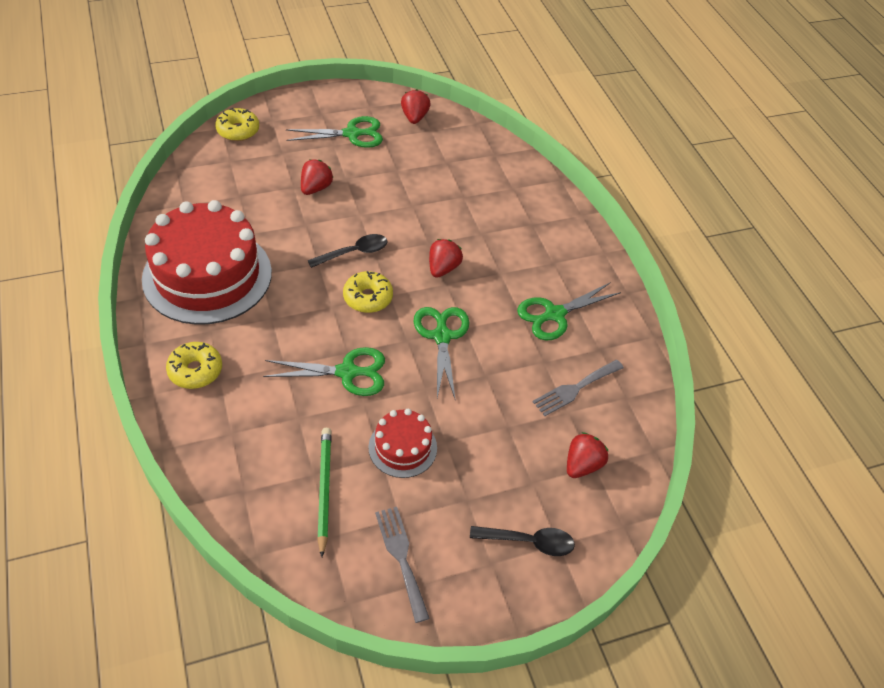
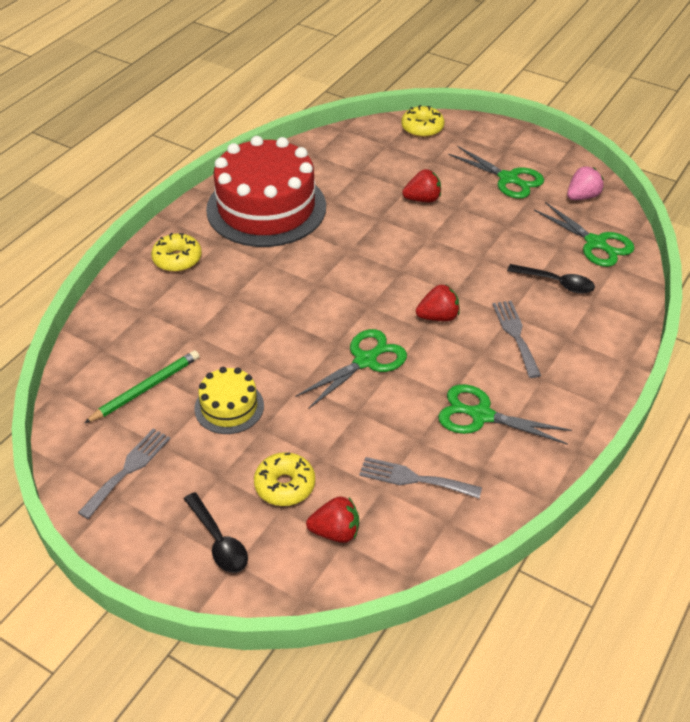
camera: 55 degrees right, 5 degrees down
(347, 372) = (264, 332): green scissors -> green scissors (595, 243)
(354, 252) = (386, 260): black spoon -> black spoon (556, 283)
(368, 298) = (350, 296): yellow donut -> yellow donut (285, 485)
(402, 447) = (229, 407): red cake -> yellow cake
(414, 117) = (582, 196): red strawberry -> pink strawberry
(502, 244) = (515, 335): none -> grey fork

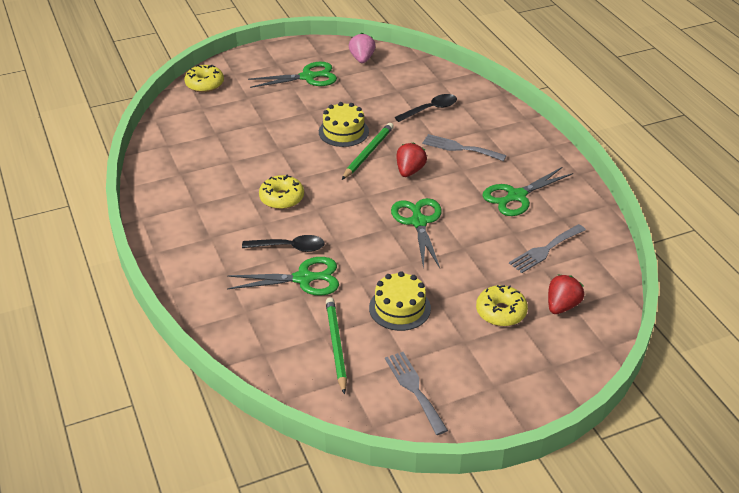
camera: 55 degrees left, 5 degrees down
(177, 259) = (204, 268): yellow donut -> yellow donut (282, 198)
(218, 541) = (525, 367): black spoon -> black spoon (289, 247)
(266, 208) = (199, 196): red cake -> none
(422, 199) = (283, 121): red strawberry -> none
(435, 275) = (368, 153): none -> green pencil
(450, 243) = (343, 132): none -> yellow cake
(595, 243) = (411, 77): green scissors -> green scissors (303, 279)

